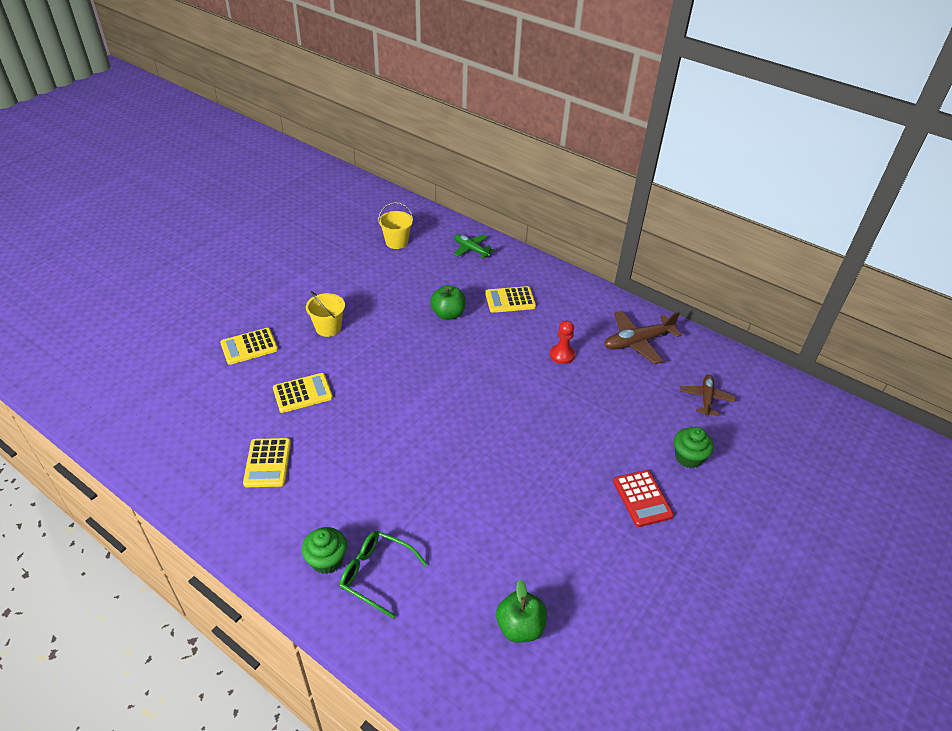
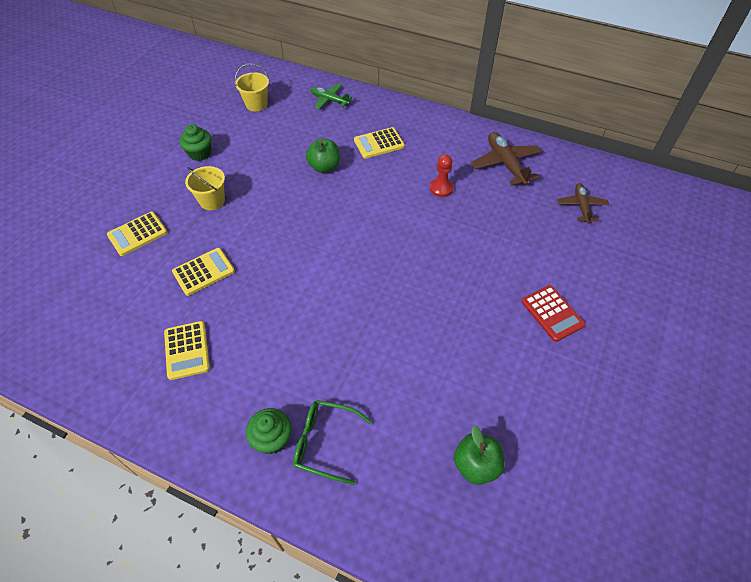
camera: 10 degrees left, 10 degrees up
(637, 342) = (505, 163): brown plane -> brown plane turned 105 degrees clockwise
(688, 457) = (581, 265): green cupcake -> green cupcake (200, 153)

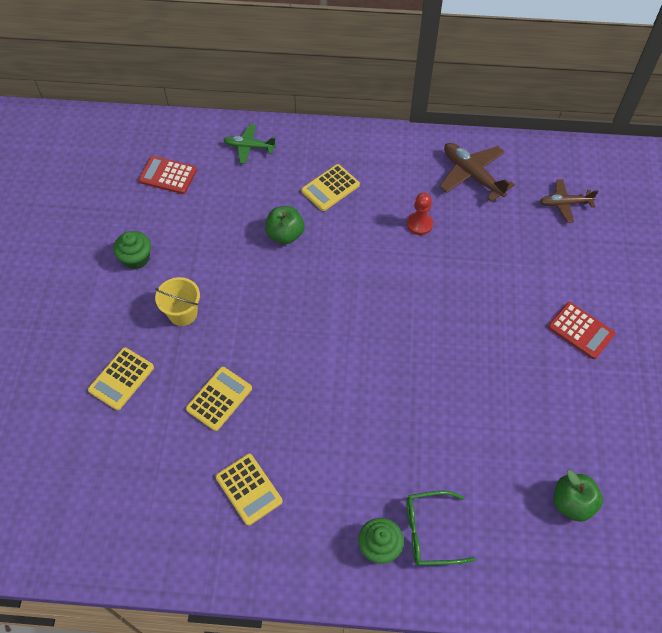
camera: 20 degrees left, 5 degrees up
(256, 104) = (168, 175): yellow bucket -> red calculator
(581, 206) = (564, 204): brown plane -> brown plane turned 75 degrees counterclockwise

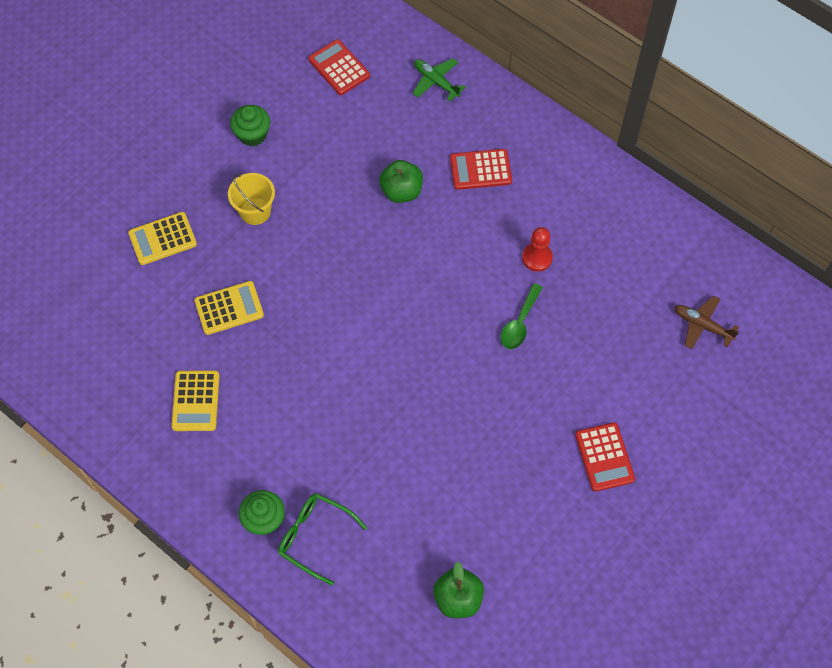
camera: 35 degrees right, 5 degrees up
(330, 188) = (480, 170): yellow calculator -> red calculator
(445, 275) = (519, 323): none -> green spoon
(472, 175) = (632, 239): brown plane -> none

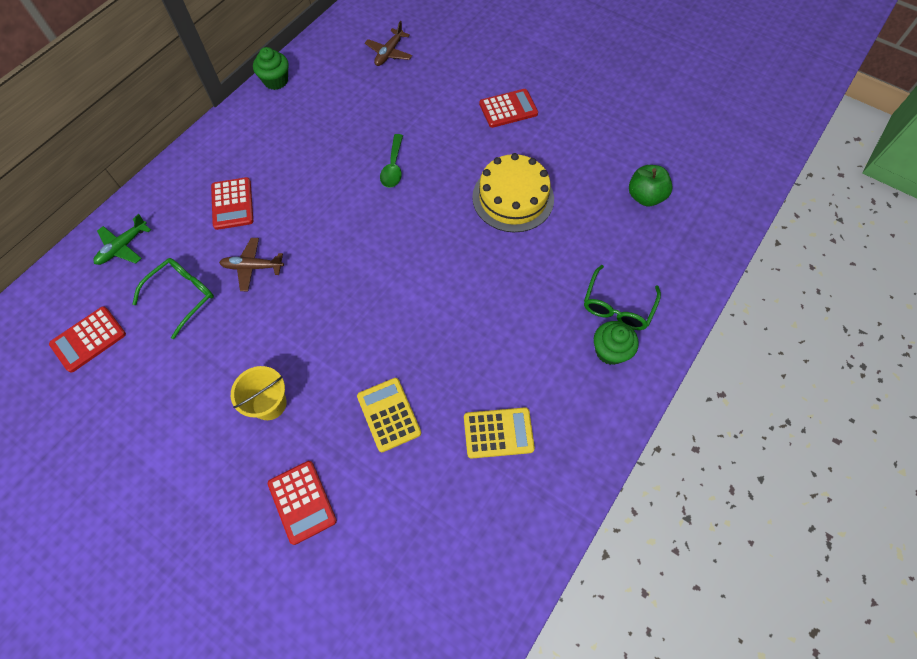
camera: 95 degrees left, 0 degrees up
(162, 239) = (302, 502): yellow calculator -> red calculator
(252, 134) = (167, 420): green cupcake -> green cupcake (276, 81)
(375, 135) = (182, 296): none -> green glasses
(401, 191) = (252, 267): green apple -> brown plane
(467, 446) = (513, 198): none -> yellow cake
(519, 323) = (393, 167): green spoon -> green spoon turned 75 degrees clockwise
(537, 258) = (328, 158): red pawn -> none

